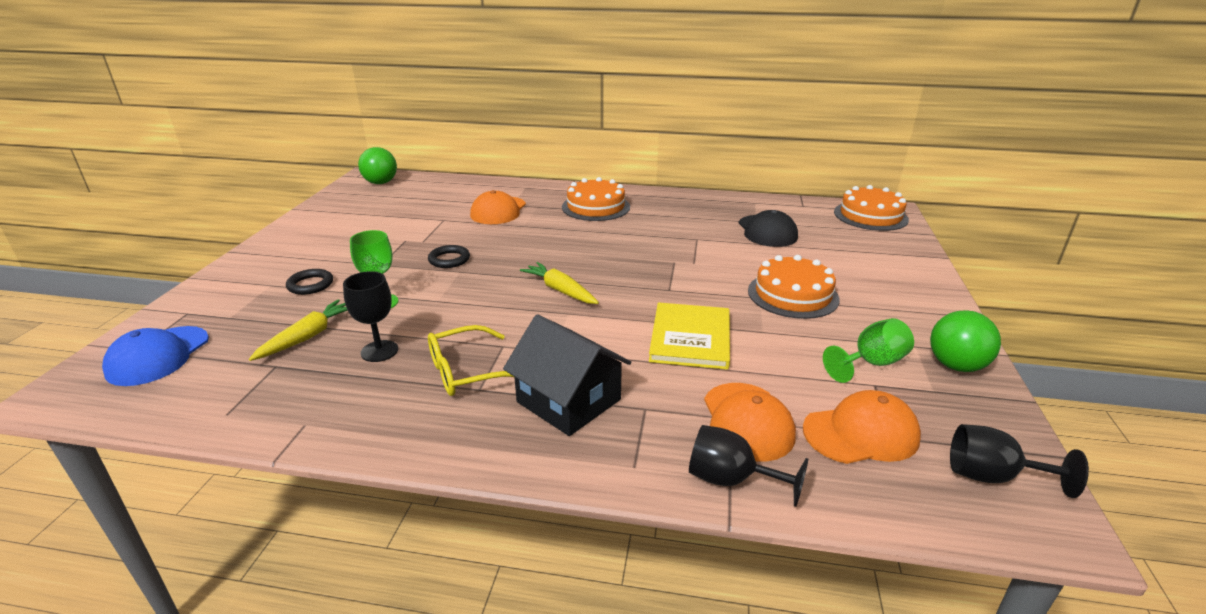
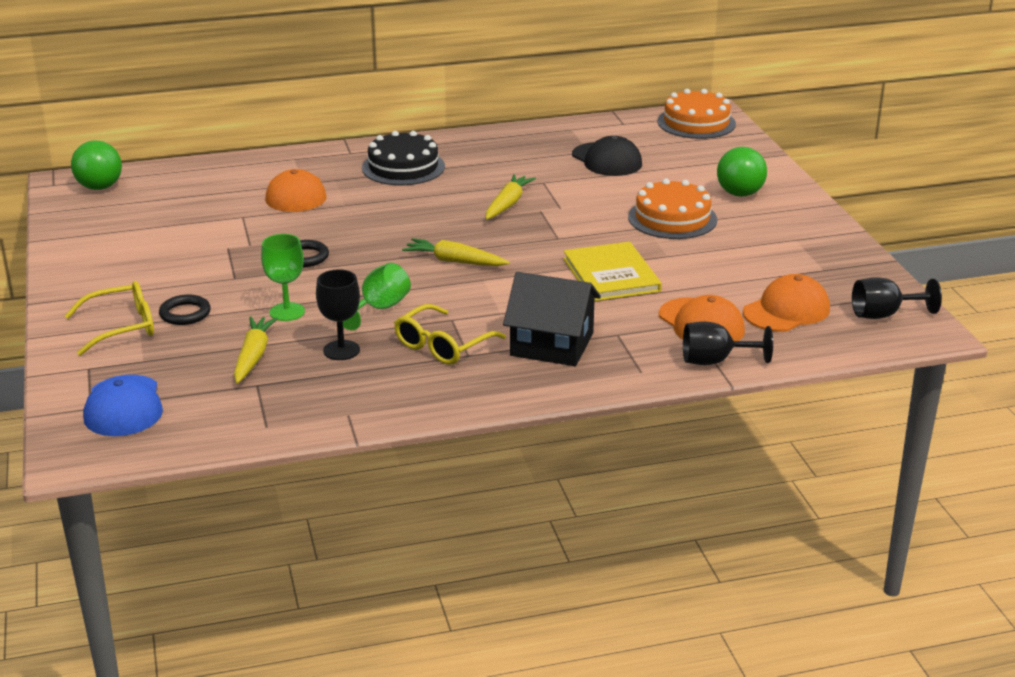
camera: 25 degrees left, 0 degrees up
(256, 285) = (122, 327): none -> yellow glasses
(596, 207) = (403, 167): orange cake -> black cake
(650, 251) = (507, 204): none -> yellow carrot
(871, 363) = (768, 261): green goblet -> green goblet (379, 309)
(956, 366) = (832, 247): green ball -> green ball (740, 194)

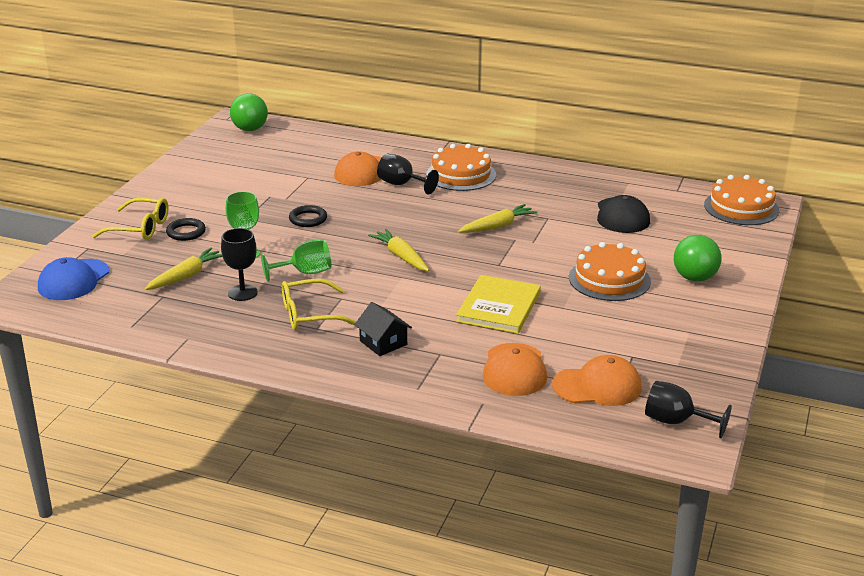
camera: 35 degrees right, 0 degrees up
(403, 167) = (461, 175): black cake -> orange cake
(552, 344) = (383, 343): black house -> black house, size x0.59
(715, 361) = (483, 403): black goblet -> black goblet (401, 184)

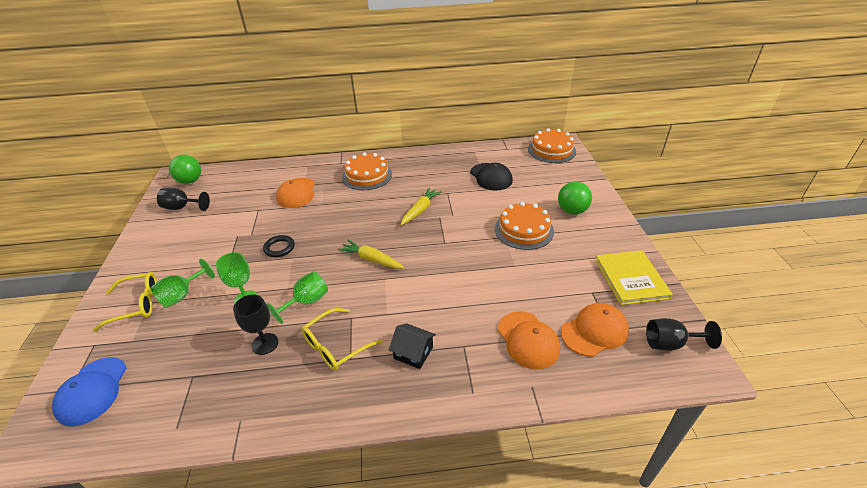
camera: 25 degrees left, 10 degrees up
(186, 232) = (182, 295): black ring -> green goblet
(186, 276) = (204, 344): yellow carrot -> none
(401, 184) = (331, 196): black goblet -> black goblet (182, 207)
(499, 307) = (472, 281): yellow book -> yellow book (631, 278)

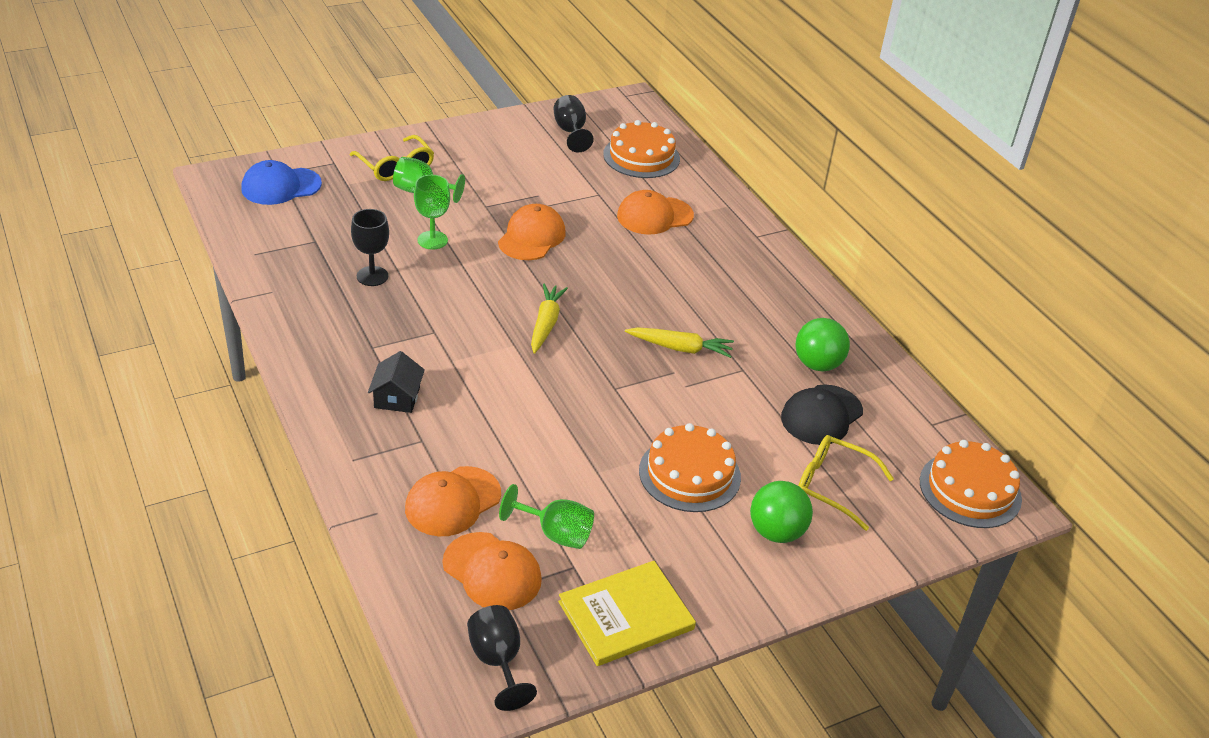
camera: 65 degrees right, 0 degrees up
(190, 181) = (628, 117): green ball -> green ball (817, 364)
(279, 248) = (532, 237): black ring -> orange cap
(306, 302) = (446, 288): green goblet -> green goblet (555, 533)
(335, 346) = (386, 331): yellow glasses -> yellow glasses (832, 486)
(367, 176) = (738, 272): orange cake -> orange cake (641, 156)

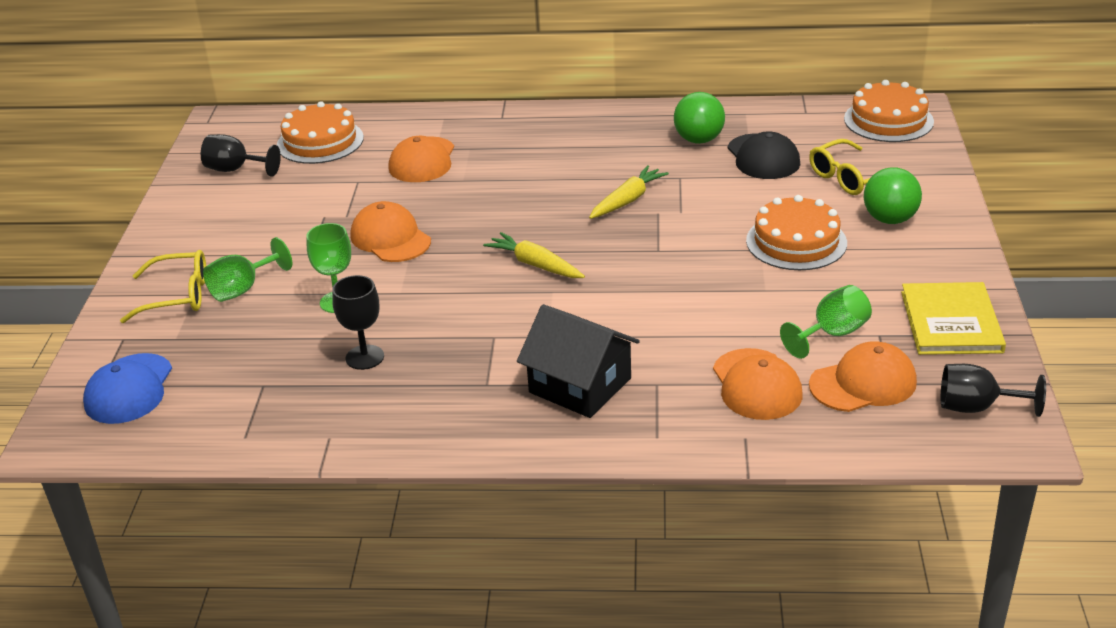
camera: 55 degrees left, 5 degrees down
(397, 397) = (580, 385): black house -> black house, size x1.68

